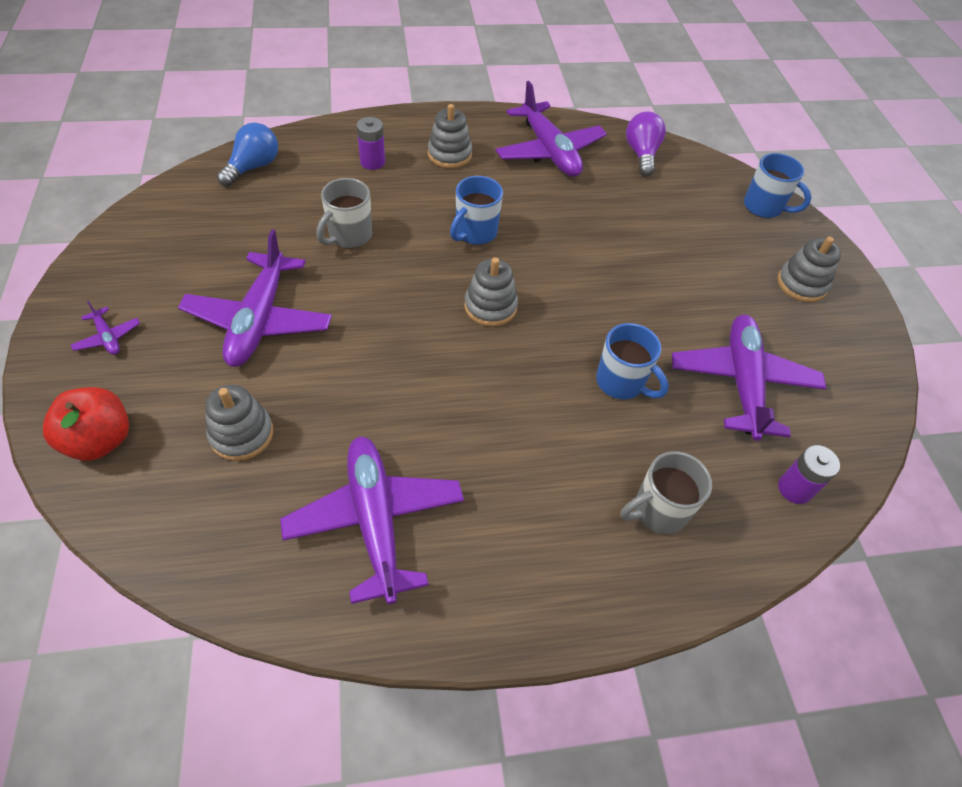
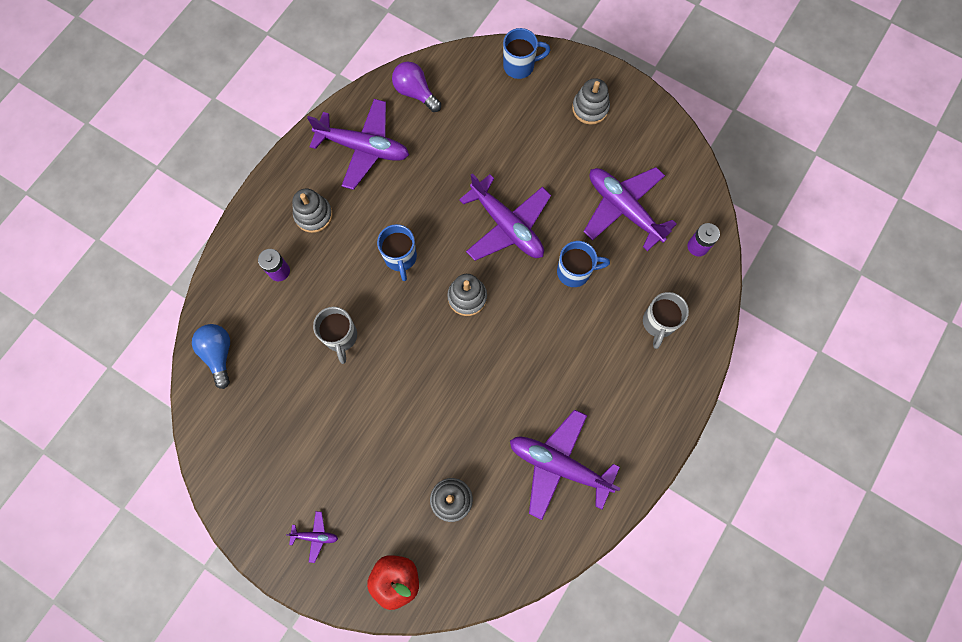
camera: 45 degrees left, 20 degrees up
(259, 320) = (371, 438): purple plane -> purple plane (507, 226)

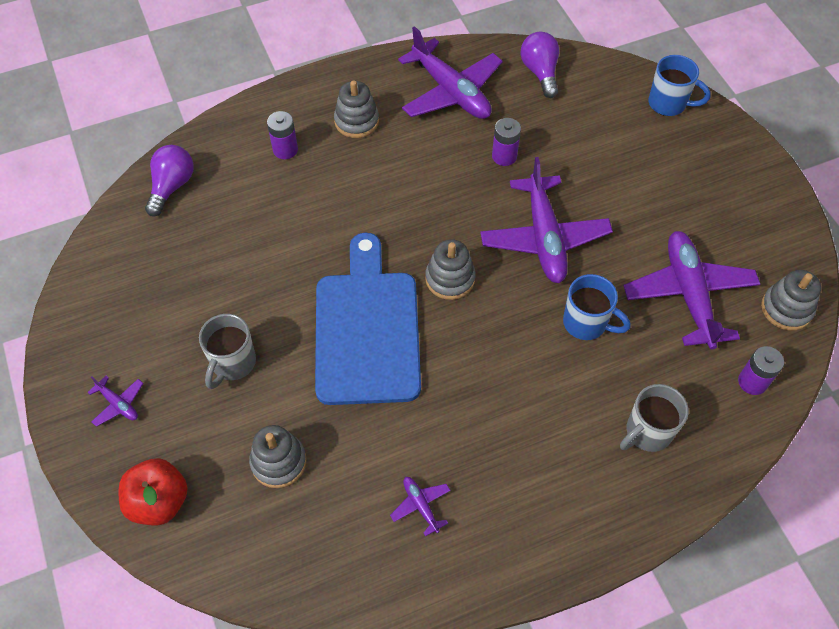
camera: 35 degrees right, 15 degrees down
(219, 354) = (172, 186): blue light bulb -> purple light bulb
(341, 337) = (295, 239): grey mug -> grey mug (232, 363)
(400, 258) = (410, 204): blue mug -> none
(437, 178) = (504, 156): none -> purple battery
(439, 370) = (367, 329): none -> blue cutting board
(559, 465) = (421, 506): purple plane -> purple plane, size x0.43
(590, 108) = (719, 180): grey stacking toy -> grey stacking toy (786, 309)

